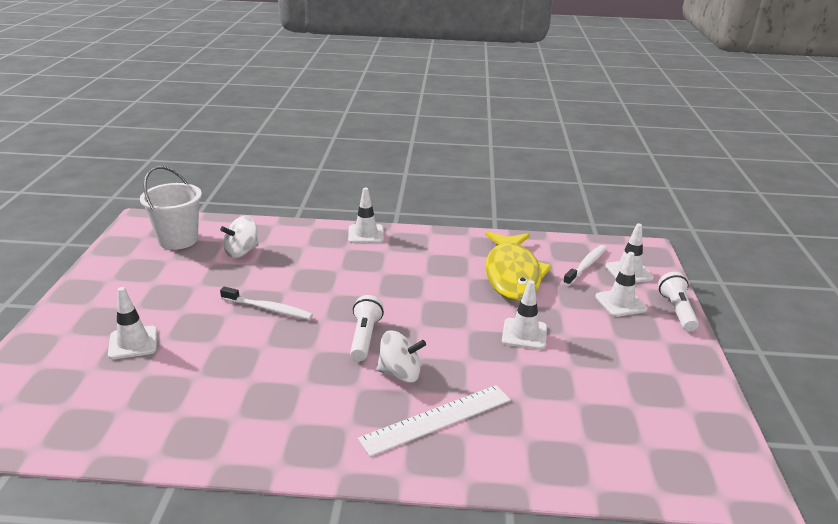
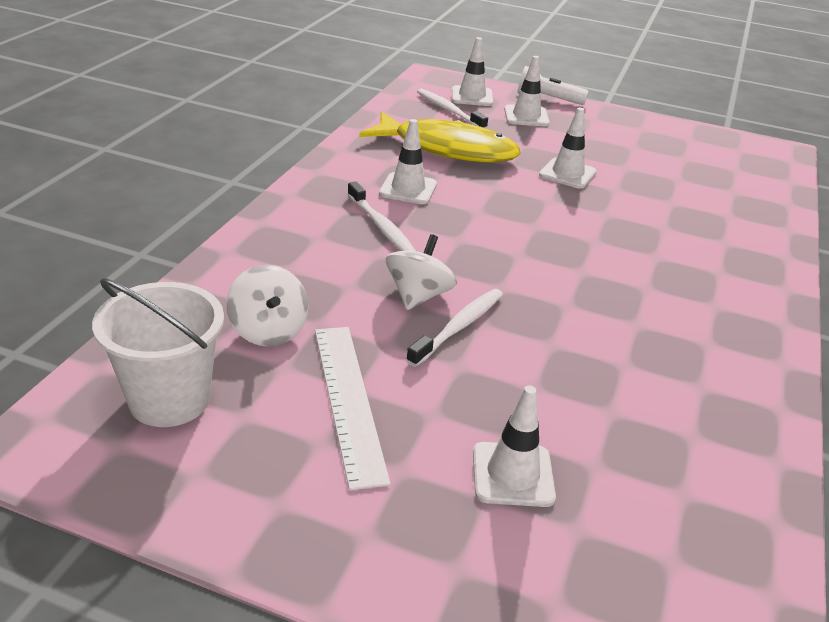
camera: 75 degrees left, 5 degrees up
(364, 337) = (549, 265): white flashlight -> none
(366, 234) = (287, 214): white traffic cone -> white traffic cone (408, 189)
(373, 266) = (381, 226): none -> white toothbrush
(400, 374) = (626, 257): white spinning top -> white spinning top (418, 296)
(437, 419) = (704, 252): white ruler -> white ruler (349, 400)

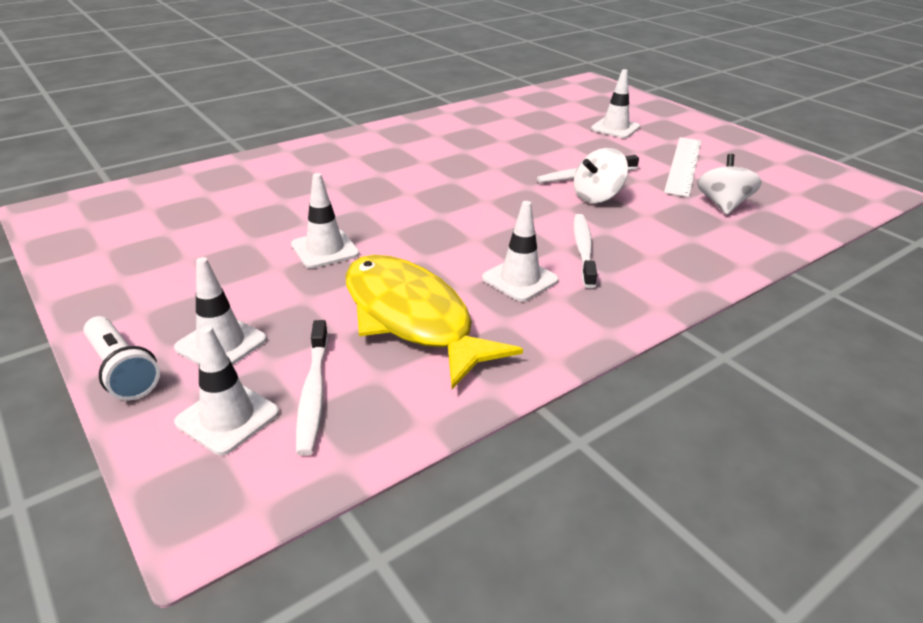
camera: 145 degrees left, 0 degrees up
(169, 399) = (796, 190): white bucket -> none

